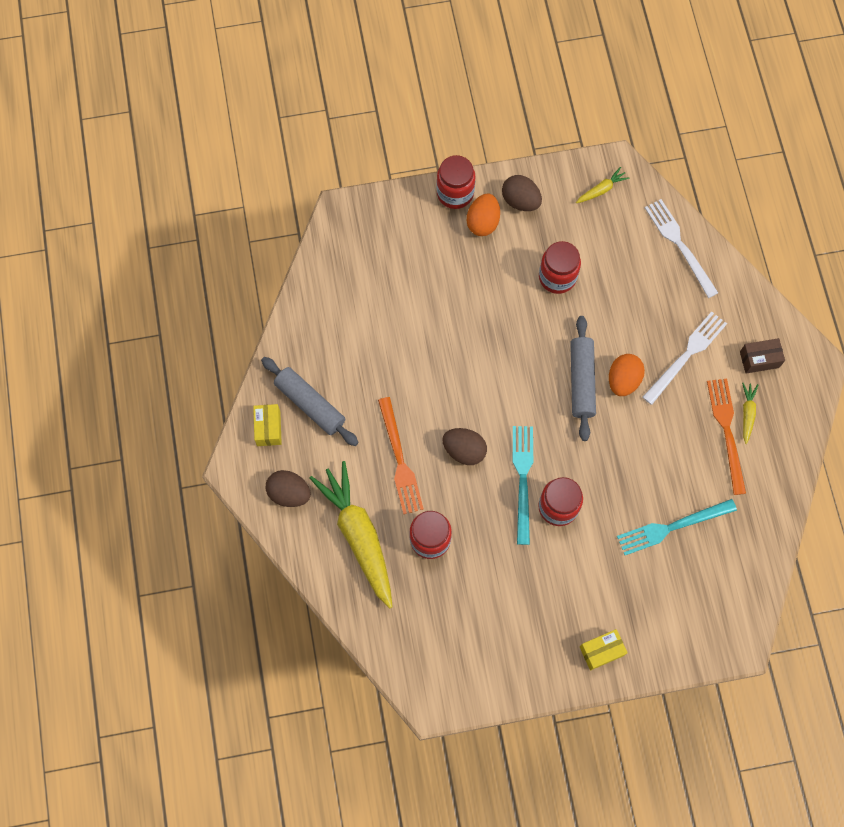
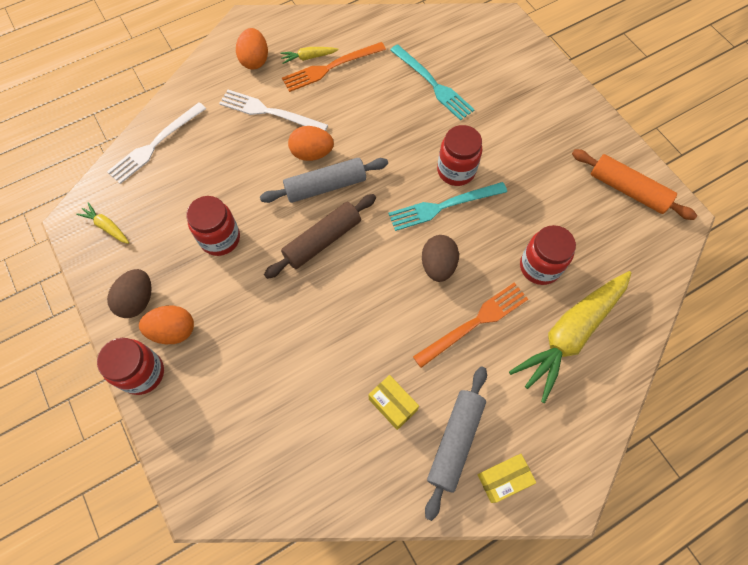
camera: 110 degrees left, 5 degrees down
(289, 493) = (563, 424): brown egg -> none
(479, 665) = (627, 190): none -> orange rolling pin
(524, 361) = (322, 240): none -> brown rolling pin
(601, 651) = (562, 105): yellow box -> yellow box (392, 404)
(759, 359) = (255, 60): brown box -> orange egg

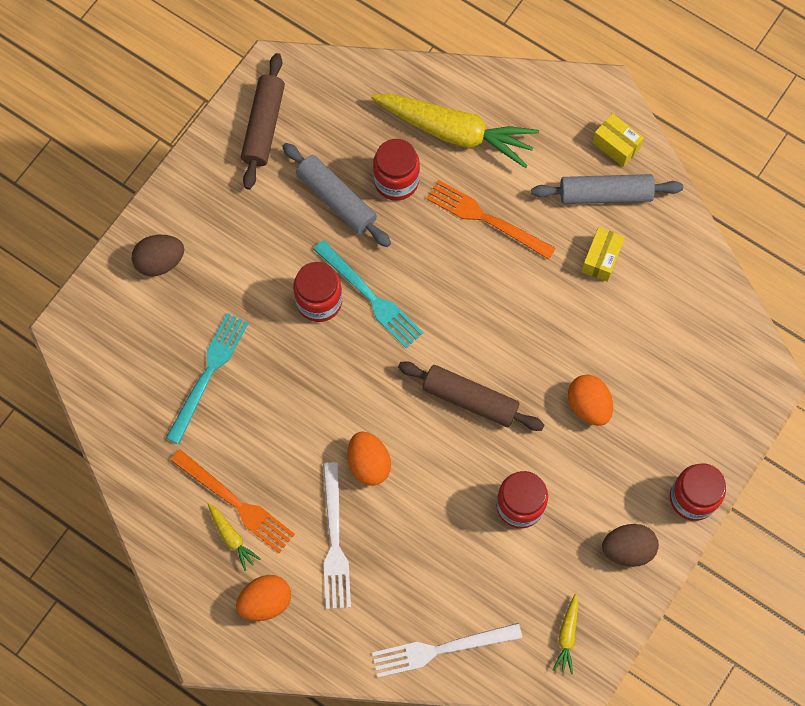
camera: 115 degrees left, 5 degrees up
(155, 144) = (441, 649): white fork -> white fork turned 150 degrees clockwise
(173, 331) = (638, 494): orange egg -> orange egg (588, 405)
(325, 186) = (404, 428): grey rolling pin -> grey rolling pin (336, 199)
(438, 265) = (442, 275): brown egg -> brown egg (160, 262)
(627, 190) = (263, 126): orange rolling pin -> brown rolling pin

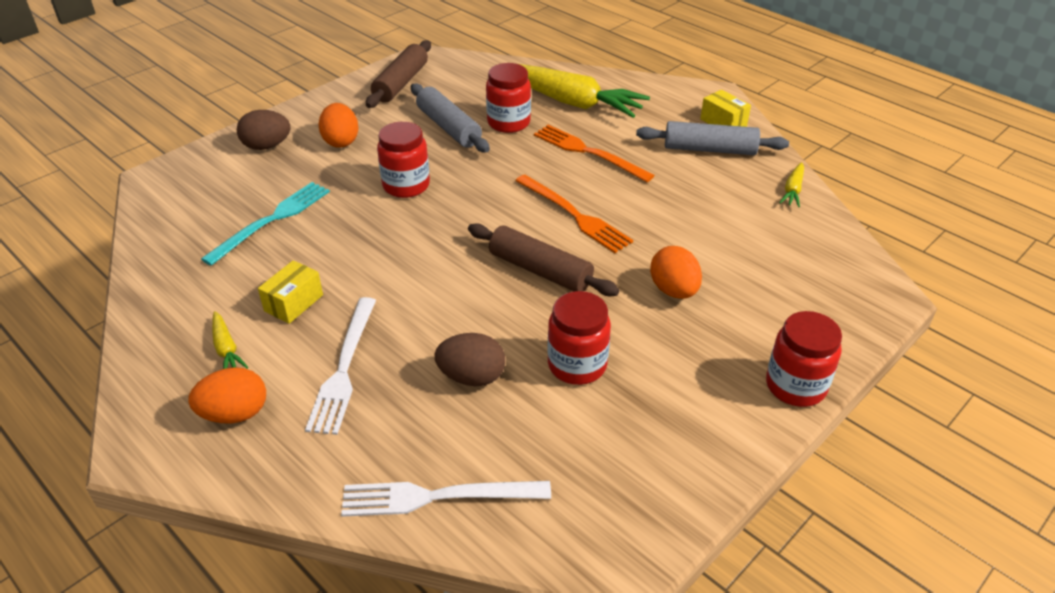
camera: 10 degrees right, 30 degrees down
(235, 503) = (246, 320): orange fork -> orange fork (574, 215)
(369, 463) = (410, 307): orange egg -> orange egg (341, 141)
(370, 297) = (458, 188): turquoise fork -> none
(567, 636) = (614, 507): yellow carrot -> yellow carrot (793, 190)
(601, 259) = (701, 188): yellow box -> yellow box (293, 303)
(627, 549) = (708, 425): brown egg -> brown egg (472, 377)

